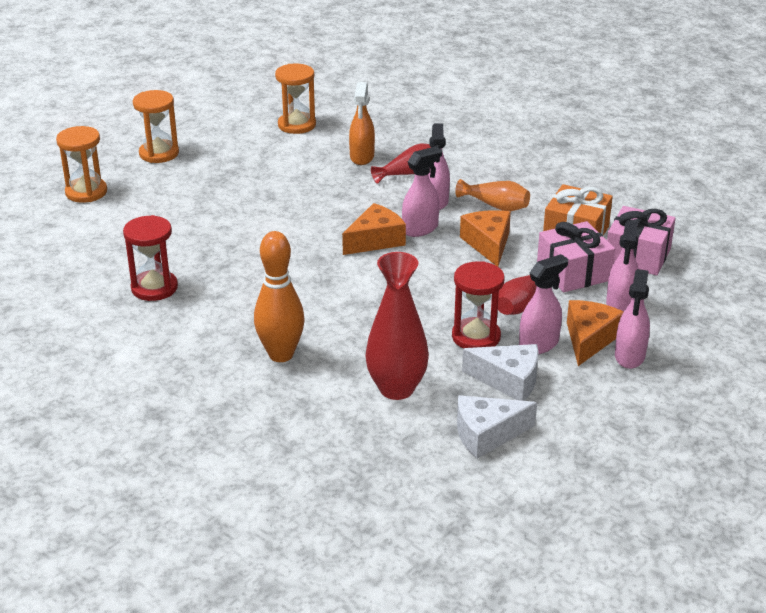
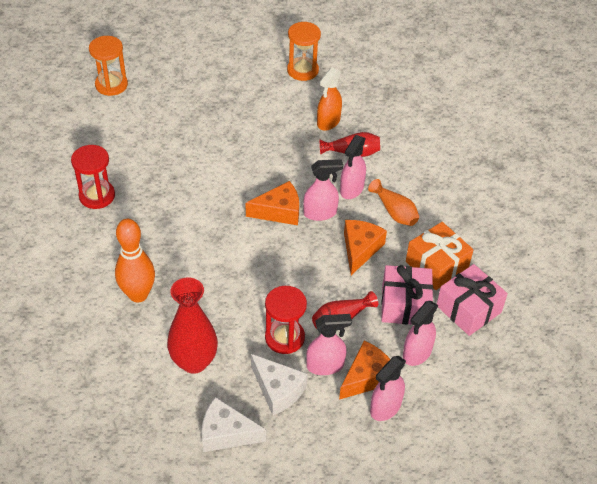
camera: 25 degrees right, 15 degrees up
(159, 153) = (185, 64): orange hourglass -> none

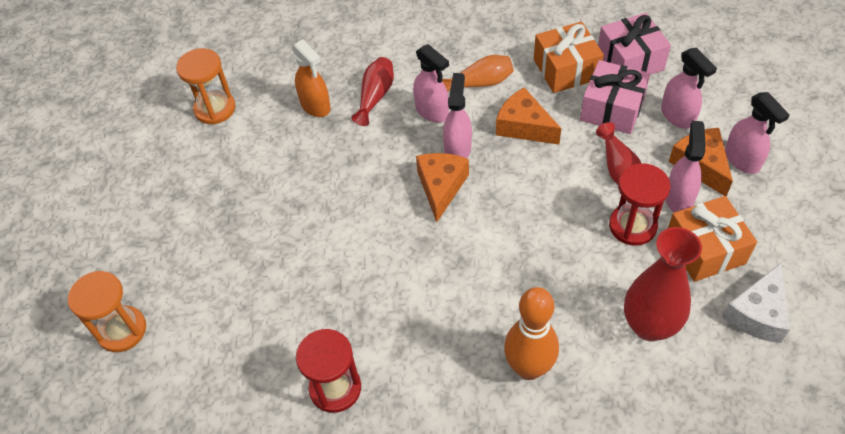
camera: 65 degrees left, 5 degrees up
(278, 390) = (705, 249): white cheese -> orange gift

